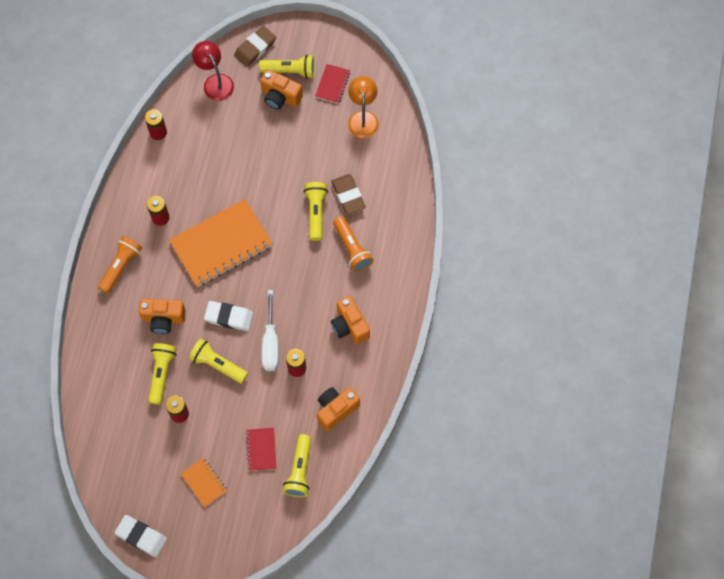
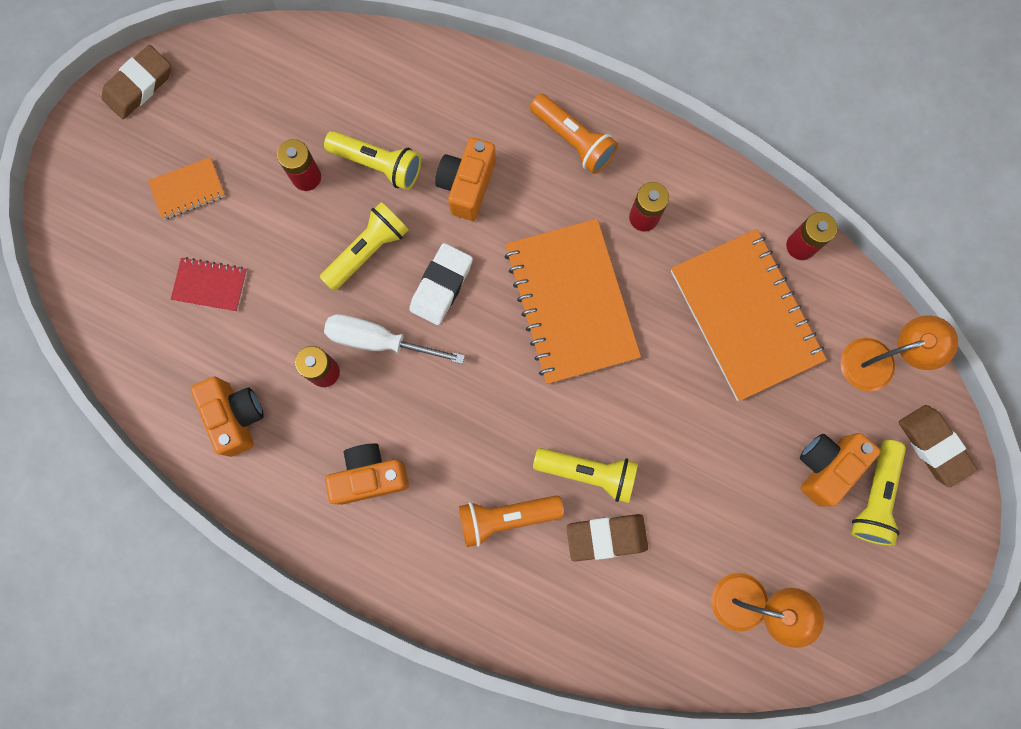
camera: 105 degrees right, 10 degrees up
(141, 536) = (139, 85): white eraser -> brown eraser
(206, 152) = (745, 316): none -> orange notebook
(215, 82) = (878, 361): red lamp -> orange lamp
(299, 470) = (158, 335): yellow flashlight -> none
(332, 84) = (832, 567): red notebook -> none

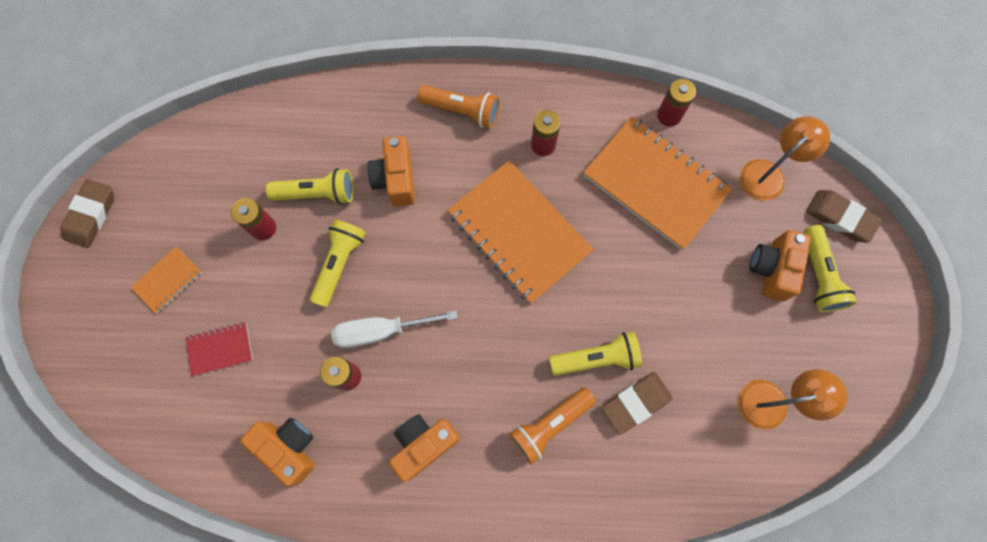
camera: 25 degrees left, 5 degrees down
(441, 286) = (411, 265): white eraser -> none

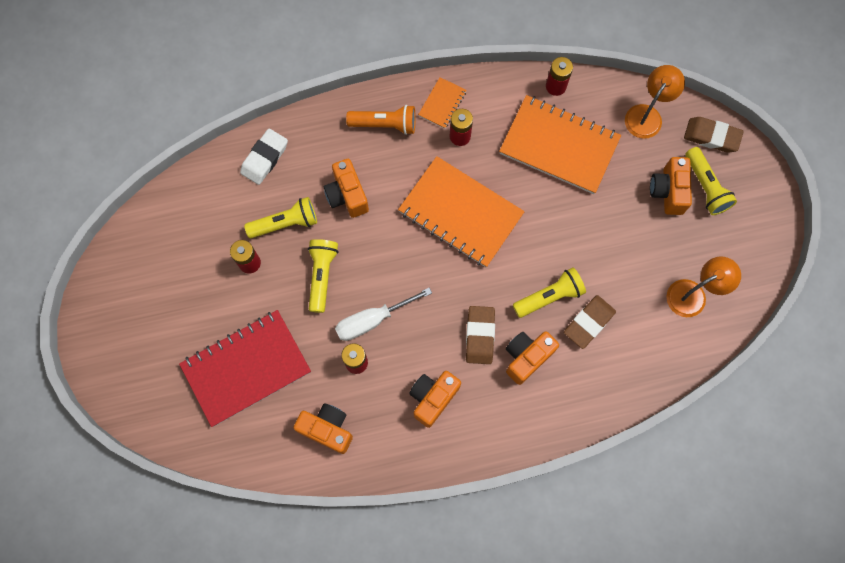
camera: 15 degrees left, 0 degrees up
(91, 215) = (101, 289): brown eraser -> brown eraser (480, 336)
(168, 280) = (184, 325): orange notebook -> orange notebook (442, 104)
(220, 349) = (246, 368): red notebook -> red notebook, size x2.18
(317, 116) = (264, 158): none -> white eraser
(549, 425) = (526, 357): orange flashlight -> orange camera

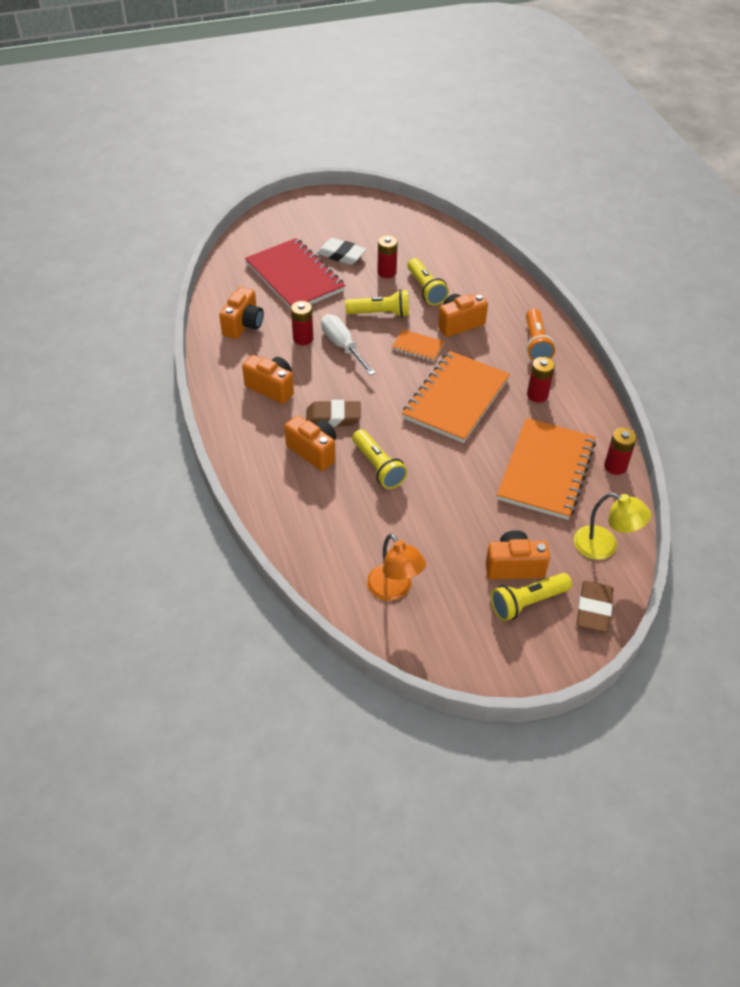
camera: 85 degrees right, 25 degrees down
(264, 158) = (484, 274): white eraser -> white eraser (341, 255)
(442, 104) = (569, 381): orange notebook -> orange notebook (417, 347)
(589, 322) = (353, 498): brown eraser -> none
(647, 115) = (604, 546): orange lamp -> yellow lamp

